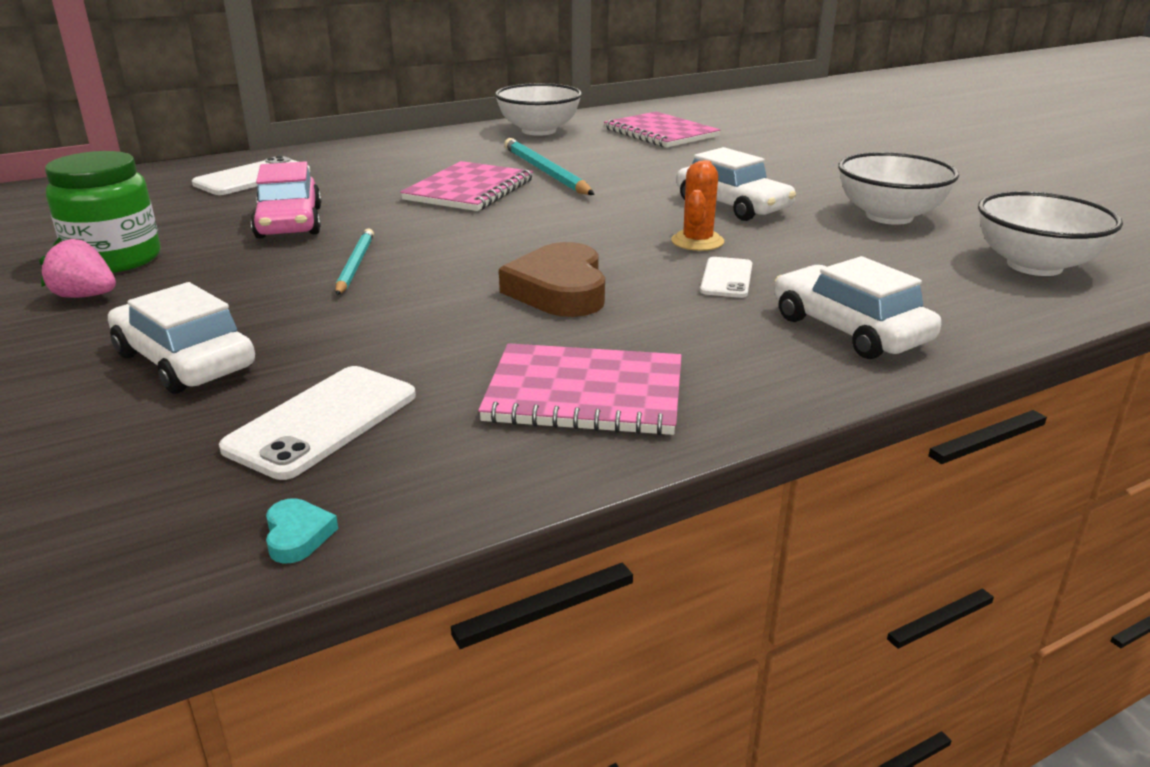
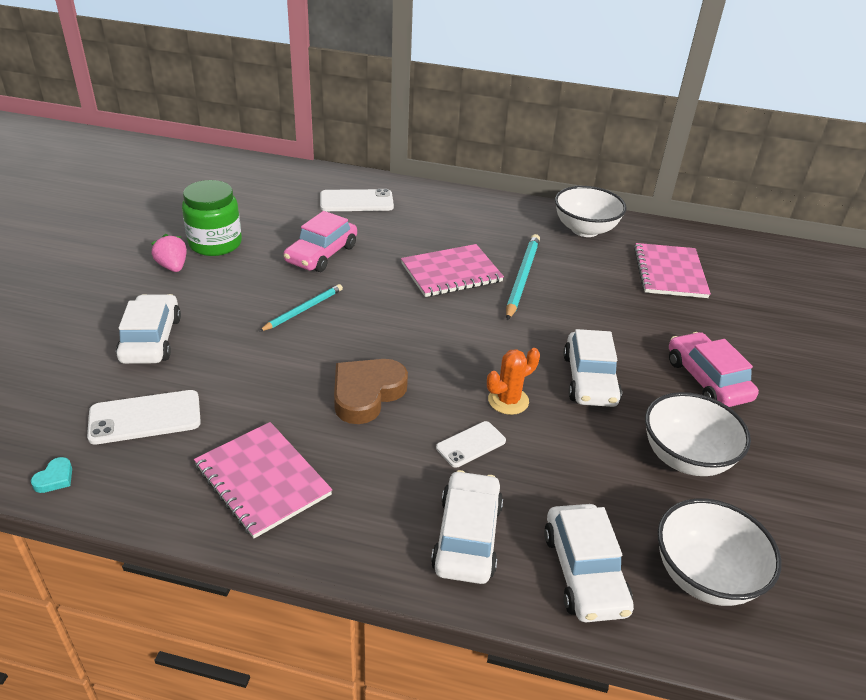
camera: 40 degrees right, 10 degrees up
(812, 175) = (707, 380): none -> pink car
(968, 303) = (584, 572): none -> white car

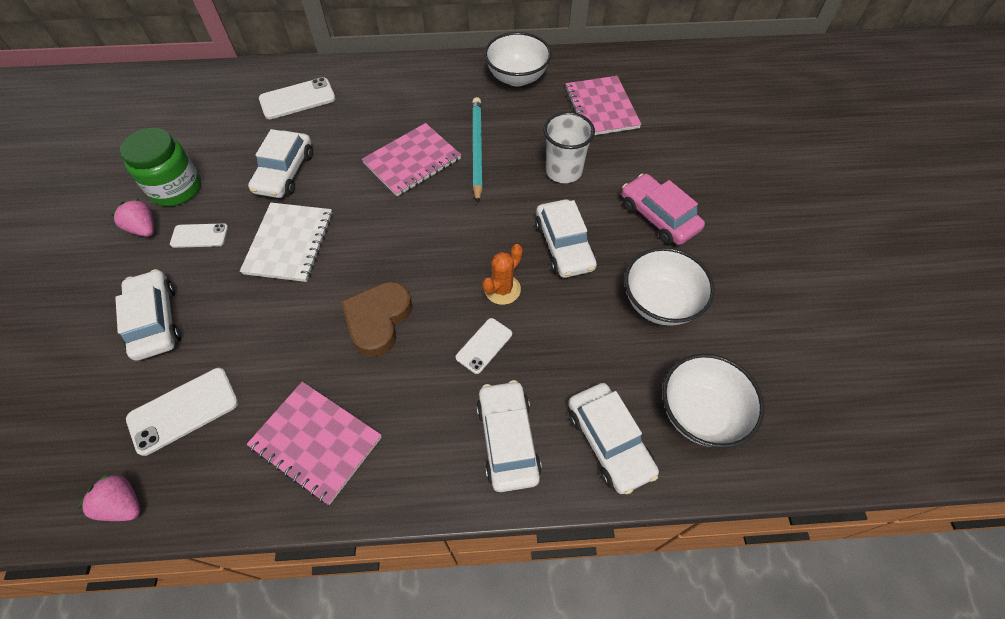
camera: 15 degrees left, 20 degrees up
(55, 478) = (123, 504): turquoise heart -> pink strawberry
(221, 284) = (199, 236): none -> white phone
(303, 309) = (289, 243): turquoise pencil -> white notebook
(321, 254) = (285, 172): pink car -> white car
(610, 316) = (563, 171): none -> white cup

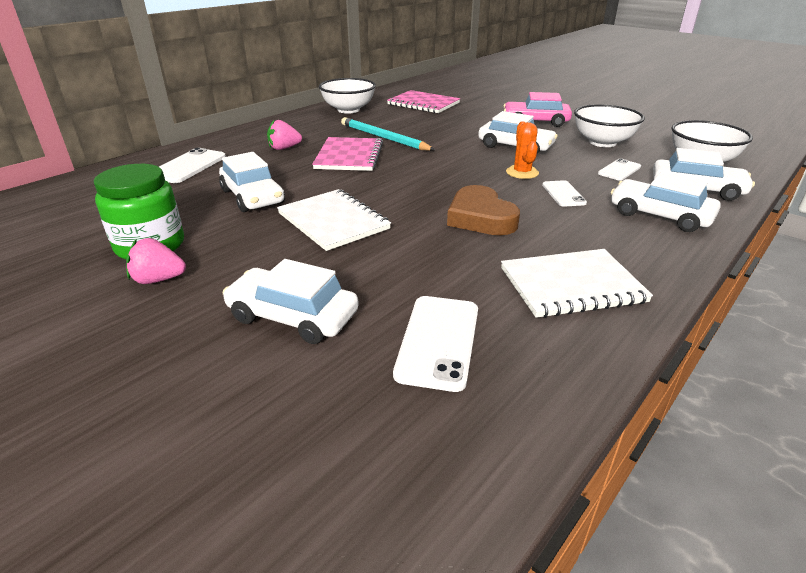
camera: 45 degrees left, 25 degrees down
(123, 504) = (515, 430): pink strawberry -> pink strawberry (284, 148)
(199, 236) = (235, 255): white phone -> white phone (619, 170)
(316, 442) = (571, 285): pink notebook -> white notebook
(563, 171) = (453, 126): white cup -> none

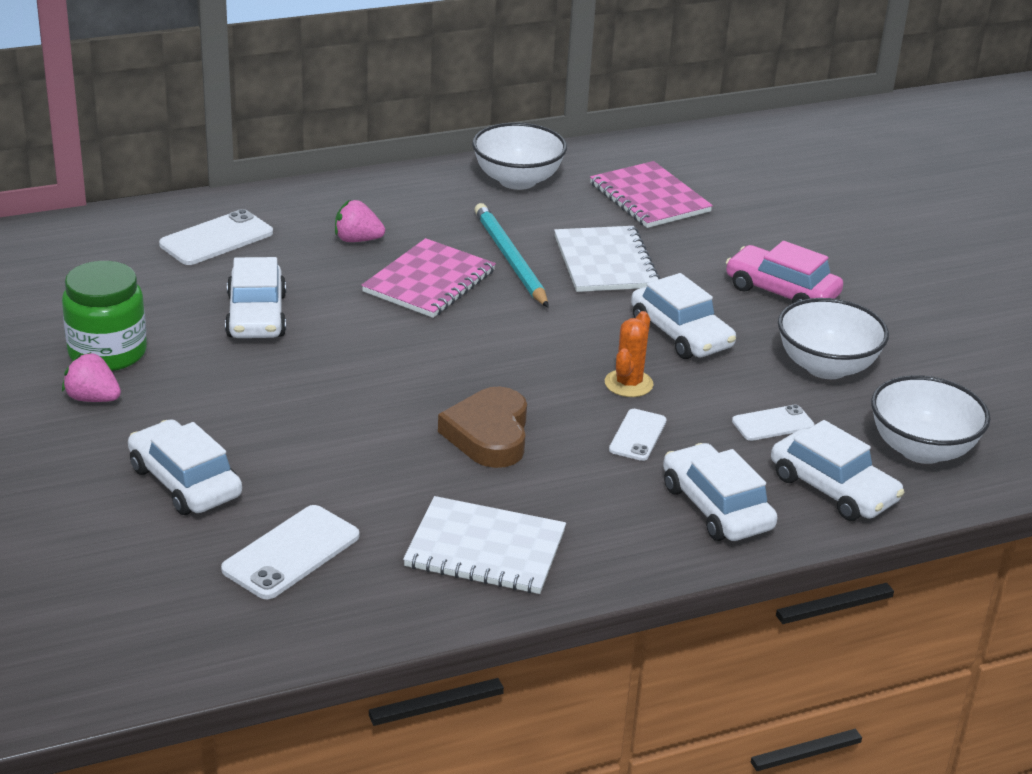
camera: 25 degrees right, 0 degrees up
(333, 221) = (316, 383): white notebook -> white notebook (605, 262)

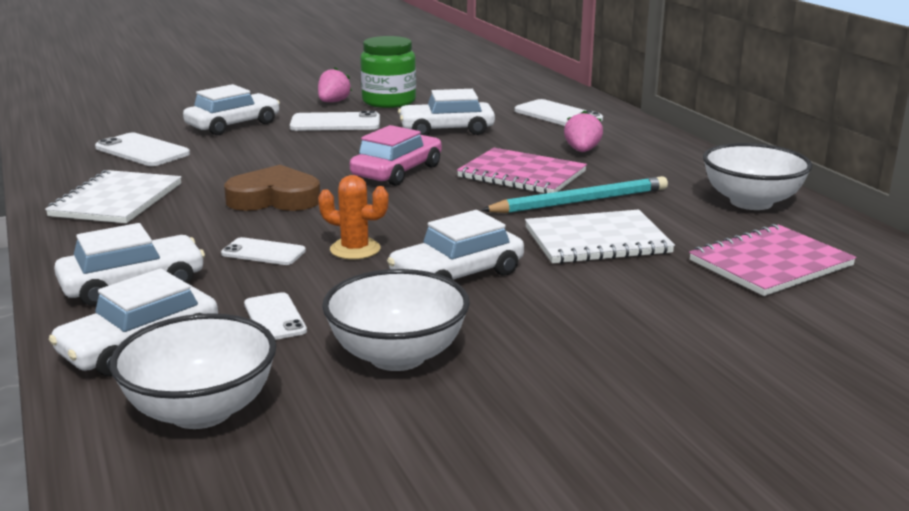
camera: 90 degrees right, 10 degrees down
(202, 396) = (335, 123): none -> white phone
(781, 292) = (577, 335): pink car -> pink car (397, 171)

